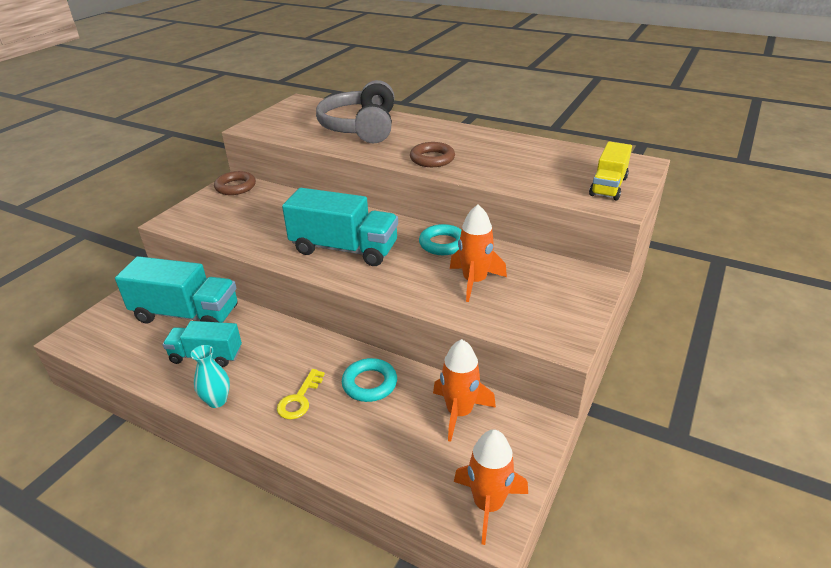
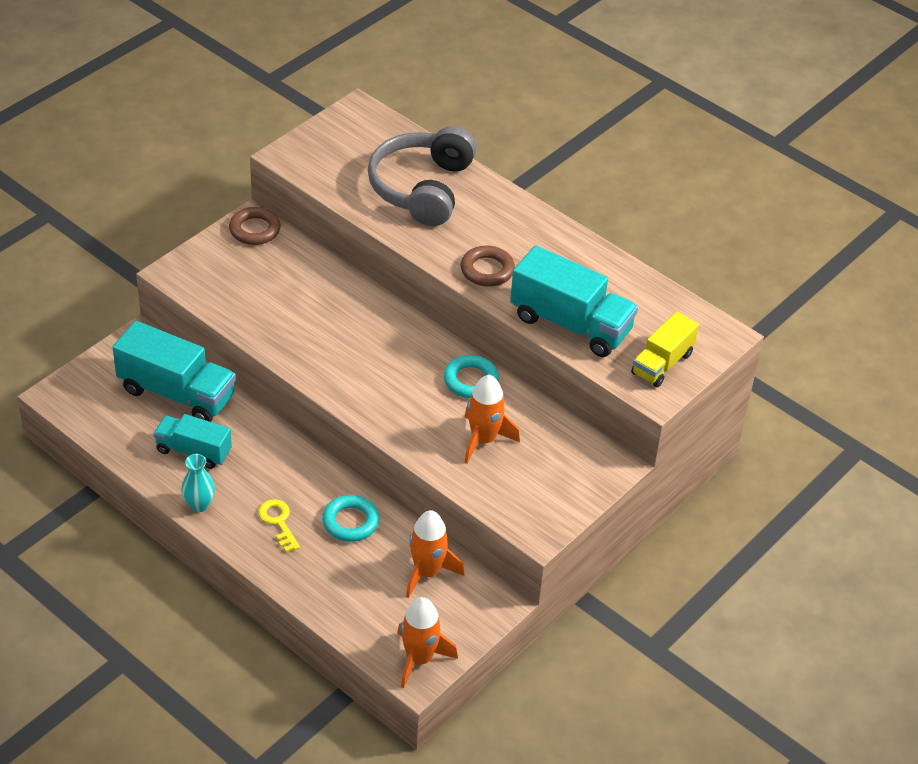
camera: 10 degrees right, 10 degrees up
(299, 399) = (278, 522): yellow key -> yellow key turned 120 degrees clockwise
(344, 249) = (360, 362): turquoise truck -> turquoise truck (571, 324)

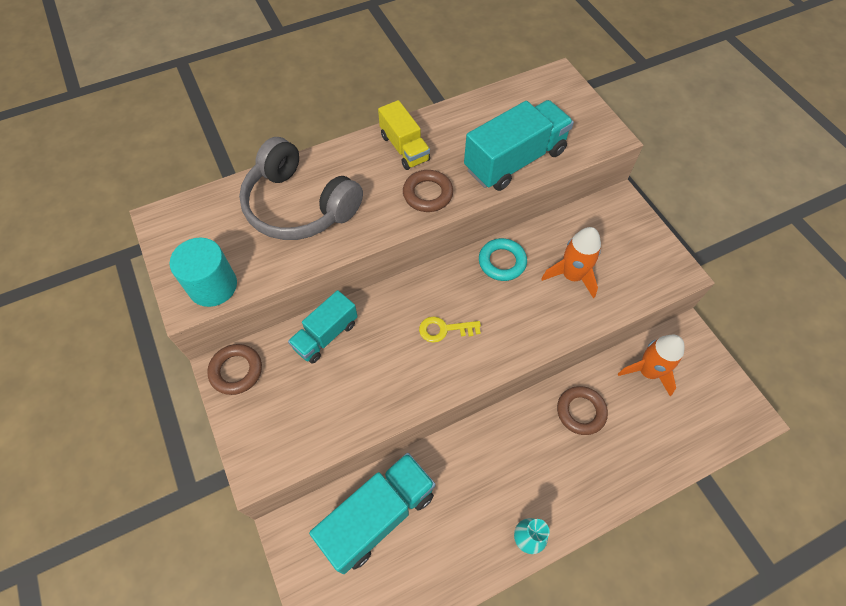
camera: 65 degrees left, 15 degrees up
(193, 451) = (458, 523): turquoise truck -> turquoise truck (326, 335)
(278, 522) = (566, 472): yellow key -> yellow key (444, 329)
(308, 164) = (213, 286): none -> turquoise cylinder
(350, 522) = (581, 412): turquoise ring -> brown ring
(419, 659) = (736, 408): orange rocket -> none
(662, 363) = (578, 121): yellow truck -> yellow truck (404, 148)

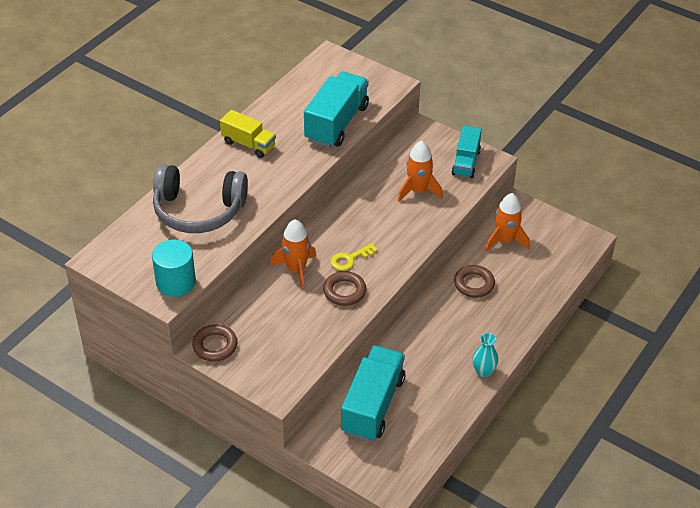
camera: 30 degrees left, 15 degrees down
(326, 335) = (265, 297): turquoise truck -> turquoise truck (466, 162)
(379, 315) = (296, 269): none -> orange rocket
(427, 194) = (289, 167): brown ring -> brown ring (344, 291)
(502, 262) = (362, 201): turquoise ring -> none

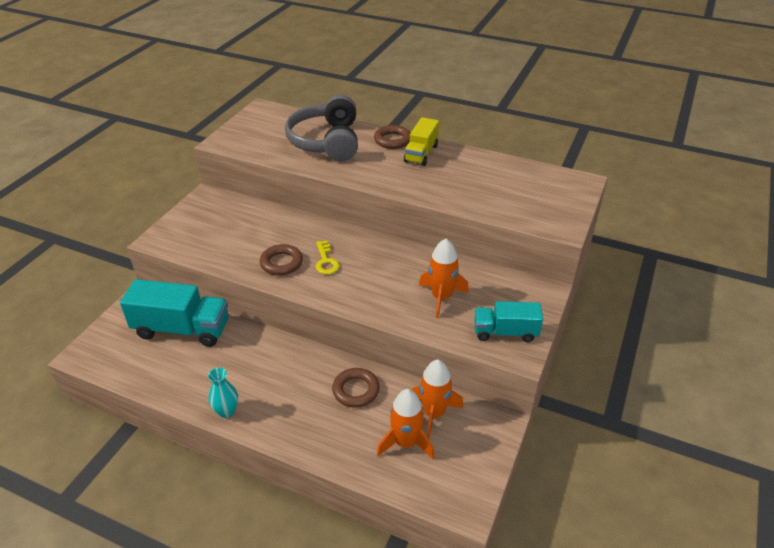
camera: 80 degrees right, 5 degrees down
(176, 282) = (239, 144): turquoise cylinder -> none
(215, 346) = (210, 200): brown ring -> brown ring (392, 140)
(296, 269) = (305, 230): orange rocket -> orange rocket (406, 443)
(336, 123) = (475, 198): turquoise truck -> none
(350, 259) = (326, 261): yellow key -> yellow key turned 150 degrees counterclockwise

